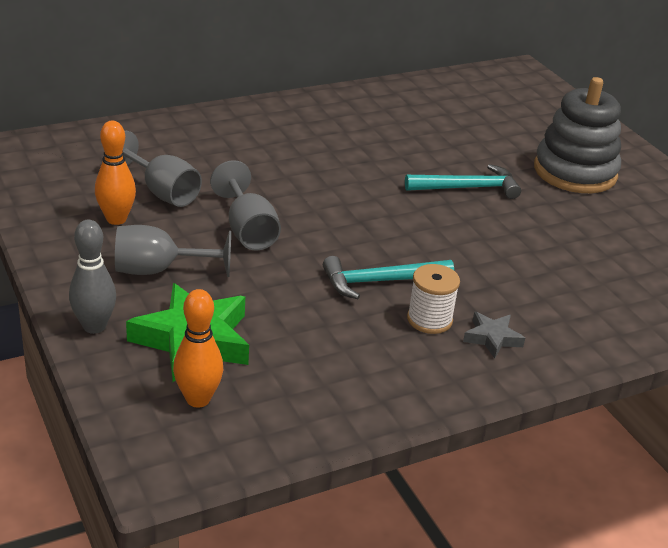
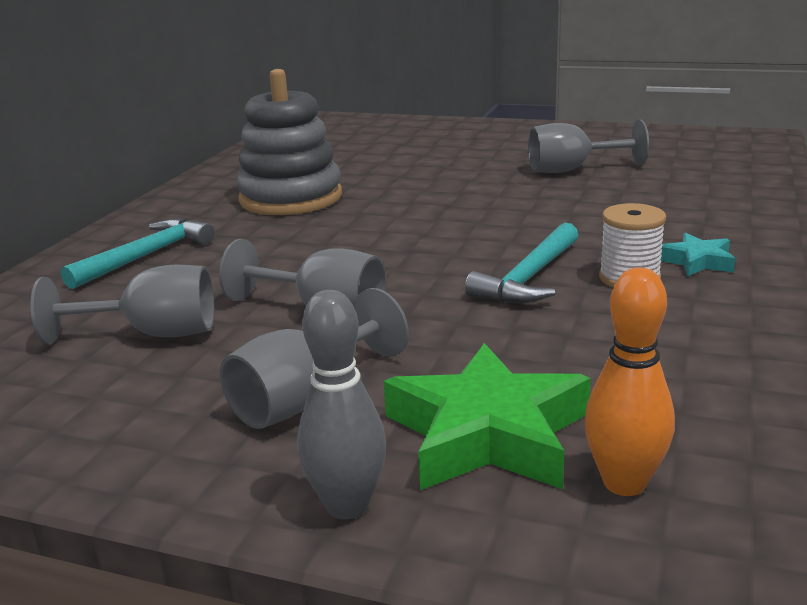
camera: 40 degrees left, 10 degrees down
(116, 219) = (145, 386): orange bowling pin -> none
(468, 188) = (440, 190): turquoise hammer -> turquoise hammer (146, 256)
(492, 338) = (697, 261): grey star -> turquoise star
(575, 172) = (489, 149): grey stacking toy -> grey stacking toy (291, 198)
(586, 225) = (572, 170): none -> grey goblet

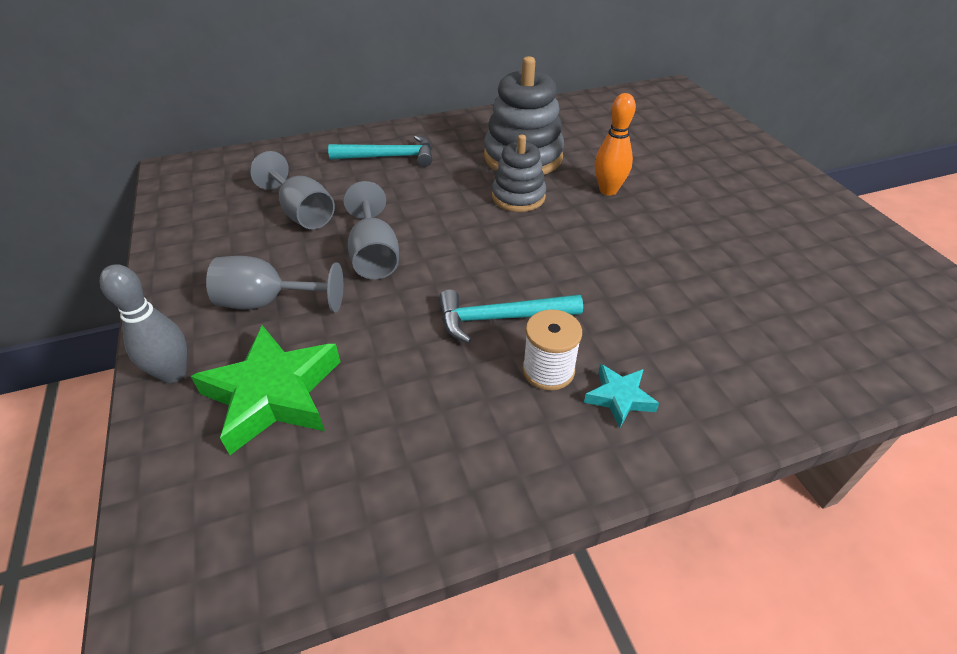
camera: 50 degrees right, 20 degrees up
(353, 218) = (518, 197): none -> grey stacking toy
(572, 170) = (735, 249): grey goblet -> none
(624, 483) = (250, 482): orange bowling pin -> orange bowling pin (608, 190)

